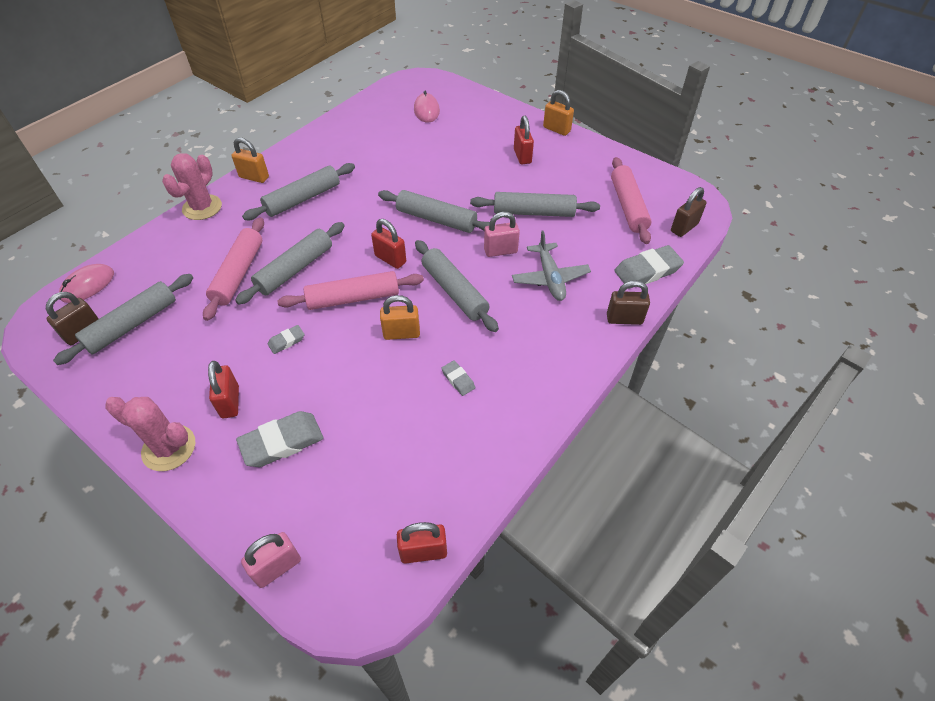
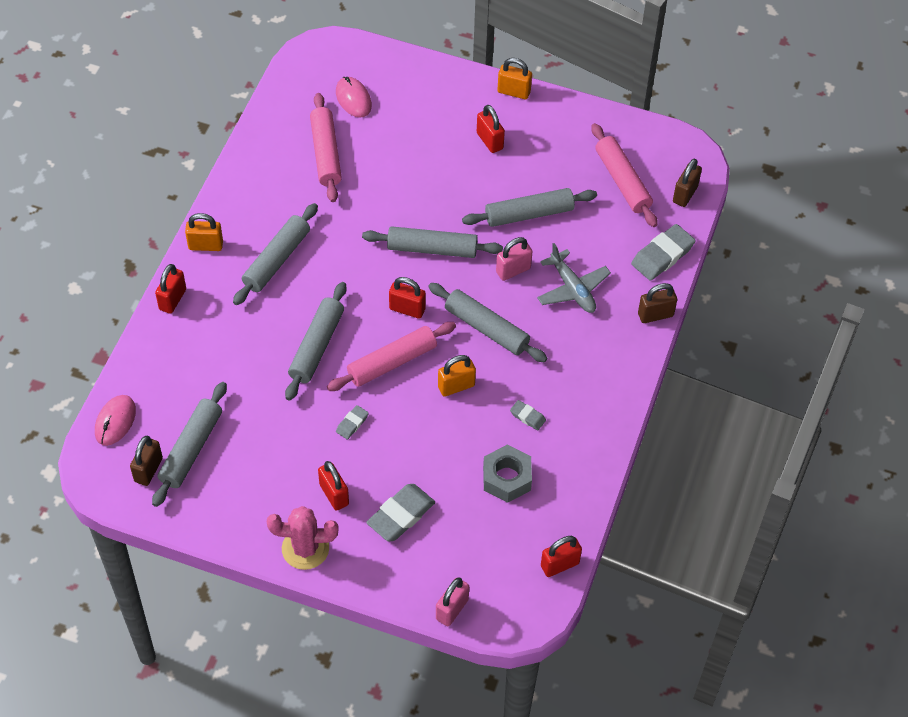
camera: 20 degrees left, 5 degrees up
(202, 207) = (172, 299): pink cactus -> red padlock
(238, 273) = (262, 367): pink rolling pin -> pink rolling pin (326, 153)
(409, 435) = (507, 478): none -> grey nut

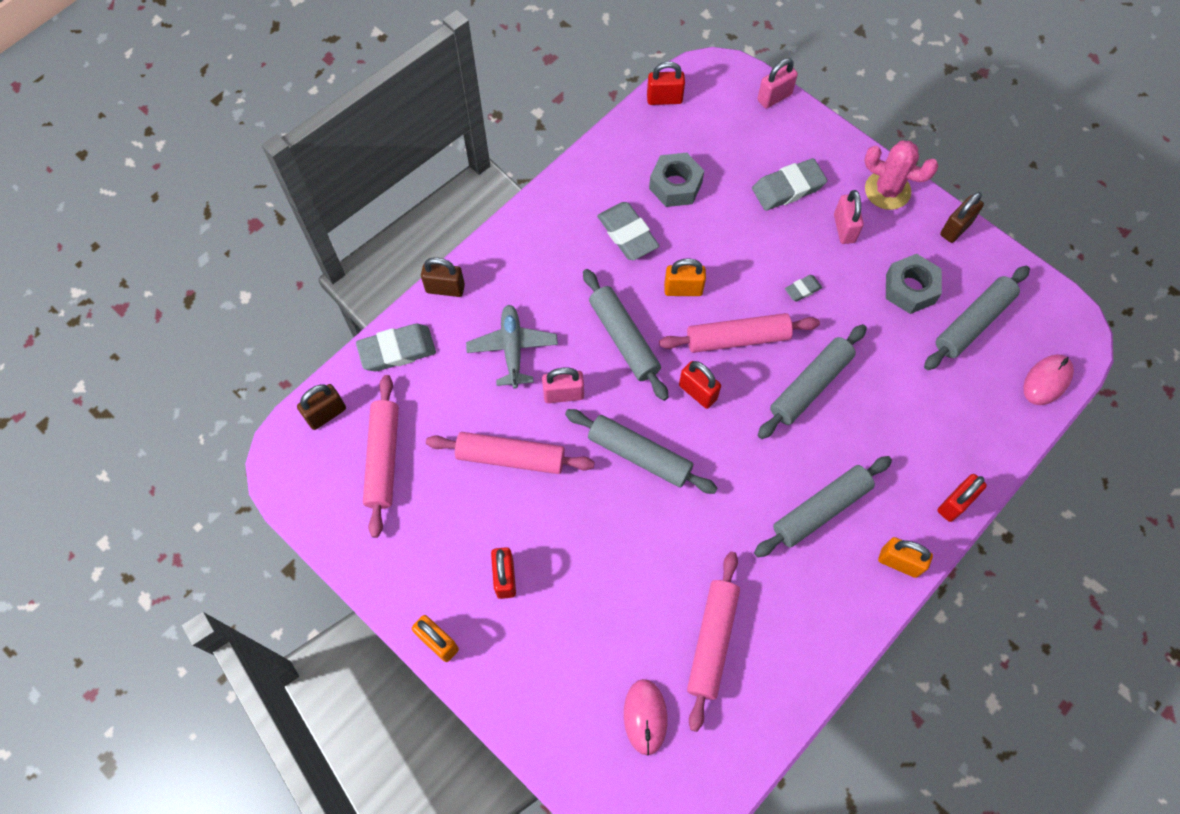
camera: 155 degrees left, 10 degrees up
(148, 470) = (1021, 317): brown padlock -> brown padlock (955, 228)
(256, 459) = (910, 289): none -> grey nut
(334, 494) = (844, 228): red padlock -> pink padlock
(527, 417) = (627, 234): grey eraser -> grey eraser, size x1.94
(529, 214) = (510, 457): grey rolling pin -> pink rolling pin

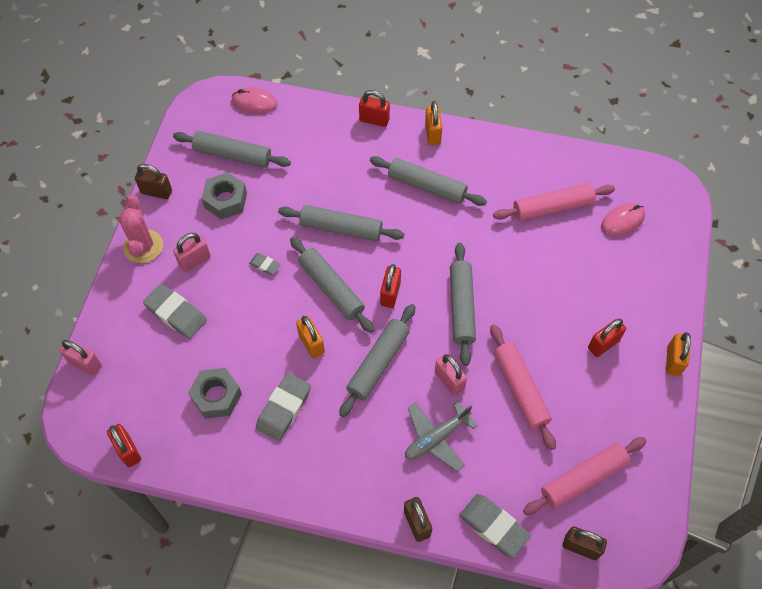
camera: 120 degrees left, 5 degrees down
(737, 338) = (331, 288): pink rolling pin -> grey rolling pin

